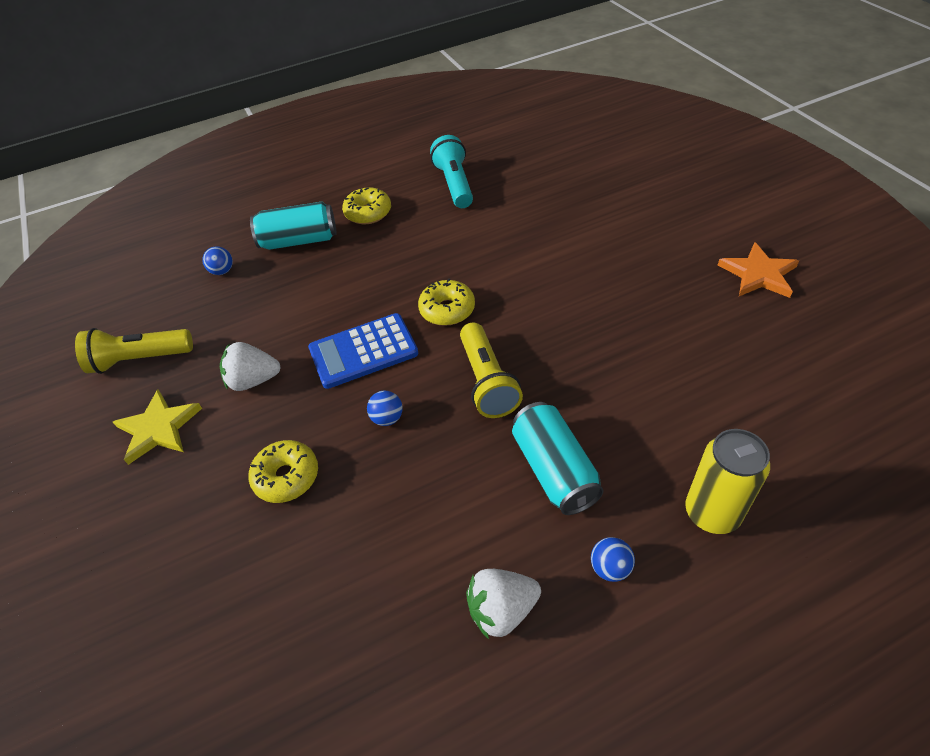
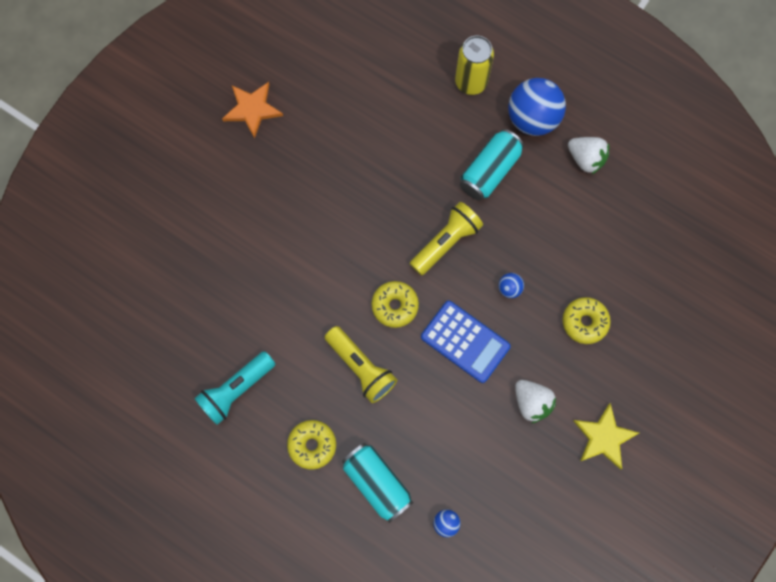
camera: 125 degrees left, 25 degrees up
(139, 359) = (563, 509): yellow flashlight -> yellow flashlight (361, 367)
(610, 568) = (532, 119): blue ball -> blue ball, size x2.30

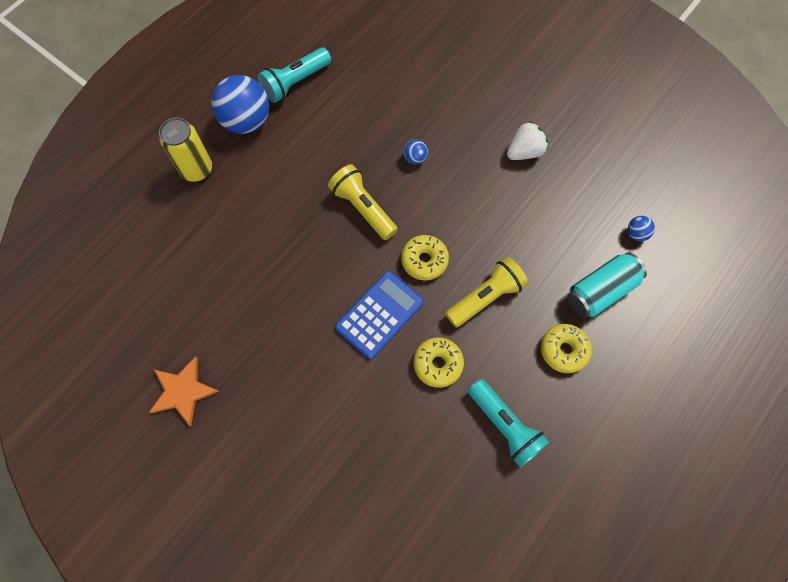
camera: 85 degrees left, 5 degrees down
(465, 342) = (464, 201): blue calculator -> blue calculator (379, 315)
(489, 171) = (294, 163): turquoise can -> none
(584, 322) = (452, 102): yellow donut -> yellow donut (438, 364)
(586, 159) = (295, 82): white strawberry -> turquoise flashlight
(604, 437) = (557, 100): yellow star -> none

